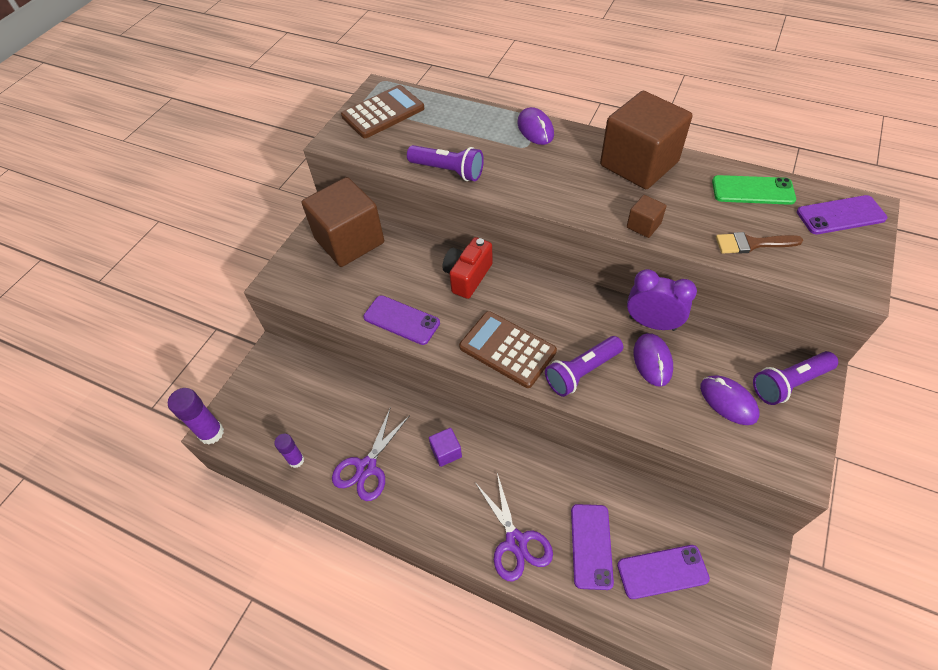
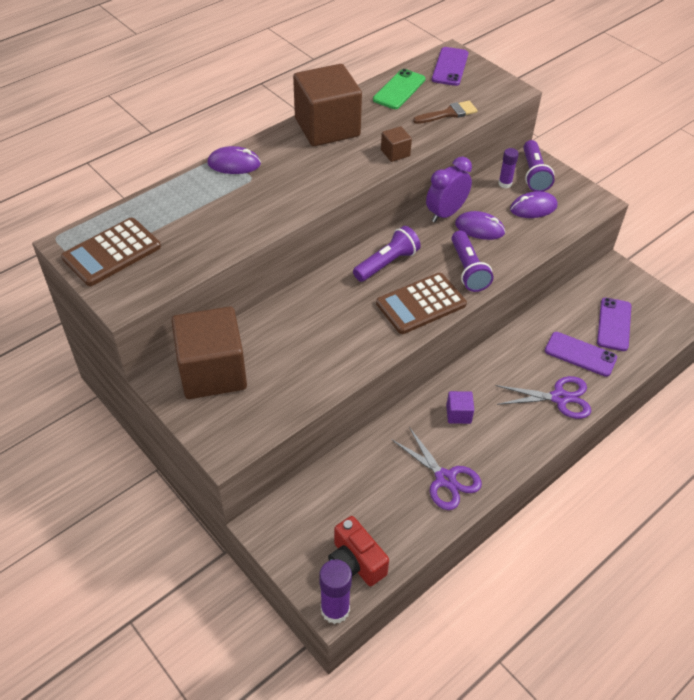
camera: 70 degrees left, 5 degrees down
(296, 460) = (409, 536): purple glue stick -> purple glue stick (505, 184)
(383, 113) = (112, 252): brown calculator -> brown calculator turned 120 degrees counterclockwise
(401, 320) = (345, 363): purple phone -> none
(448, 171) = (242, 235): purple flashlight -> purple flashlight (387, 263)
(467, 276) = (324, 300): red camera -> red camera (355, 562)
(752, 244) = (449, 113): brown brush -> brown brush turned 135 degrees counterclockwise

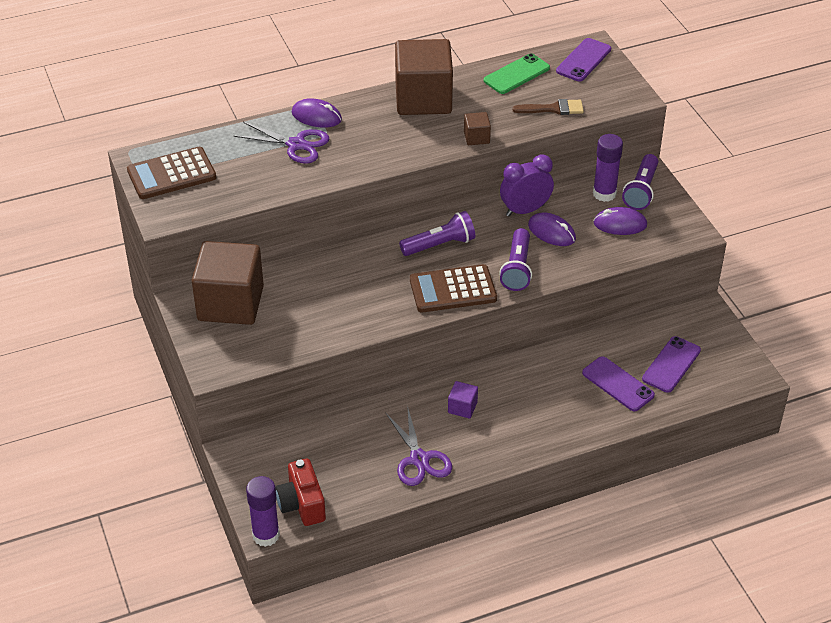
camera: 20 degrees right, 5 degrees down
(505, 184) = (604, 194): purple glue stick -> purple glue stick, size x1.60
(559, 398) = (572, 418): purple scissors -> purple scissors (296, 145)

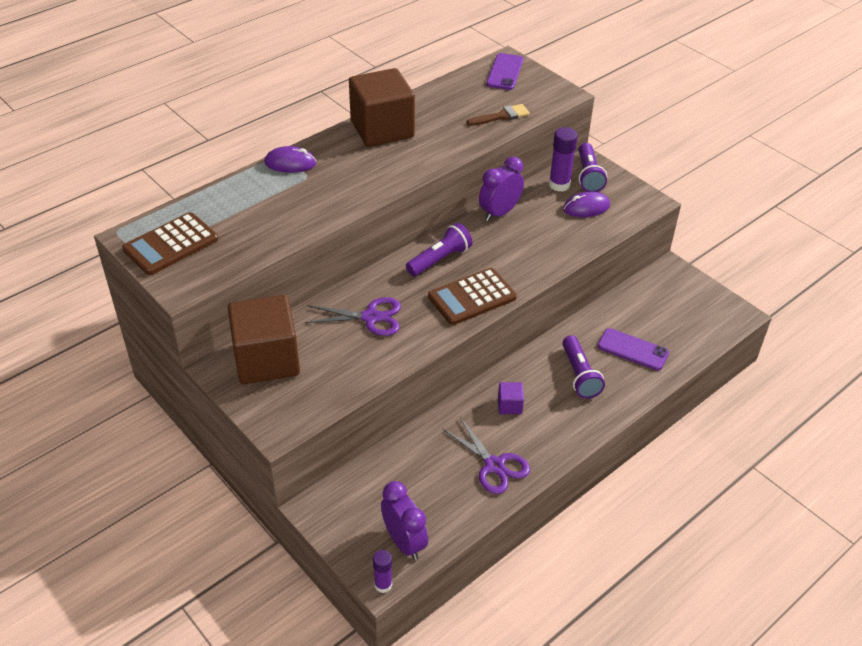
camera: 20 degrees left, 0 degrees up
(266, 535) = (383, 585): purple glue stick -> purple glue stick, size x0.63
(296, 145) = (283, 192): purple scissors -> purple scissors (371, 317)
(302, 504) = (404, 542): red camera -> purple clock
(476, 137) = (448, 153): brown cube -> none
(516, 74) = (454, 93): green phone -> none
(517, 269) = (519, 265): purple flashlight -> purple flashlight (579, 375)
(551, 232) = (532, 227): purple mouse -> none
(671, 364) = (667, 321): purple phone -> none

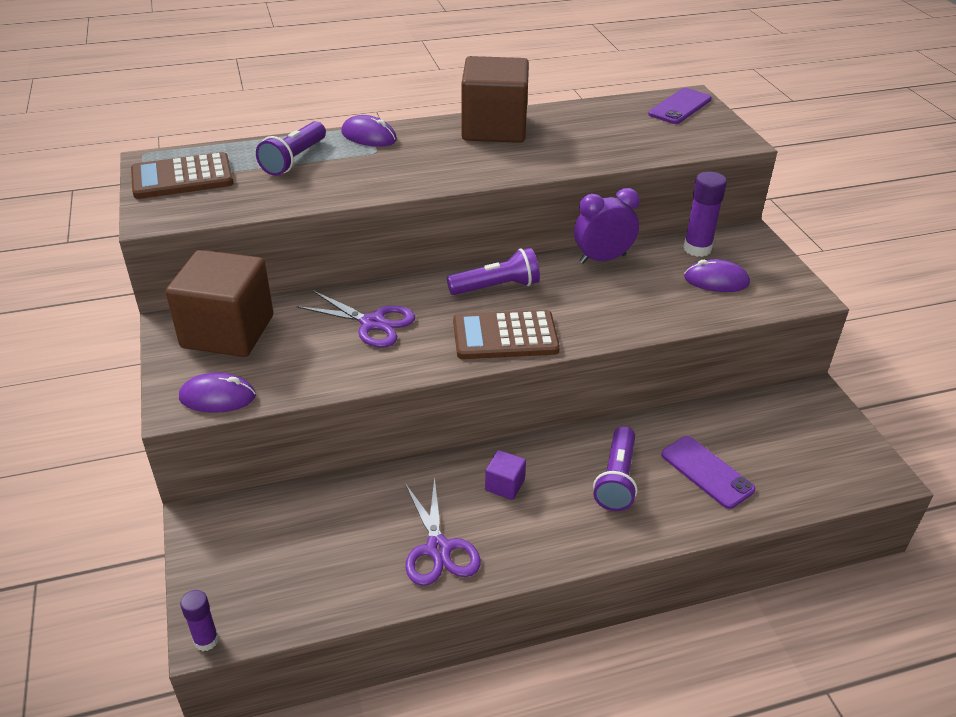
camera: 25 degrees right, 5 degrees down
(301, 413) = (217, 397): none -> purple mouse
(404, 542) = (268, 598): purple clock -> none
(502, 116) = (644, 145): brown brush -> none
(588, 176) = (741, 249): purple flashlight -> purple flashlight (294, 160)

